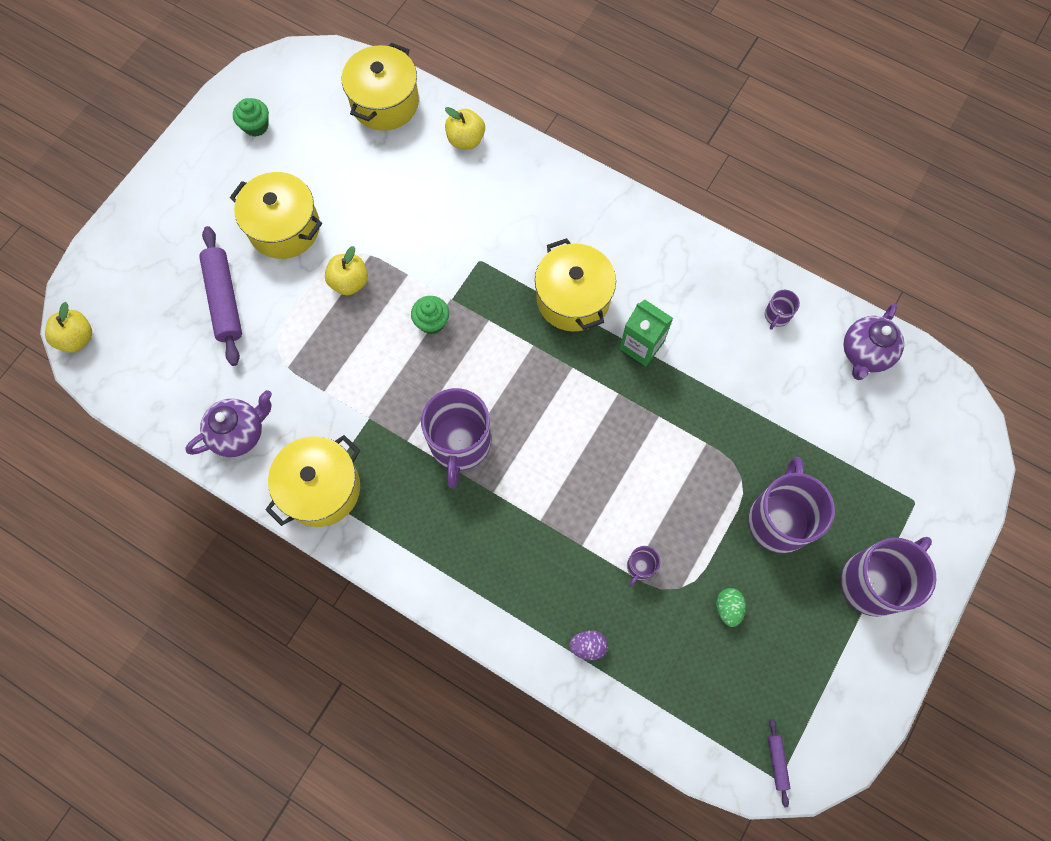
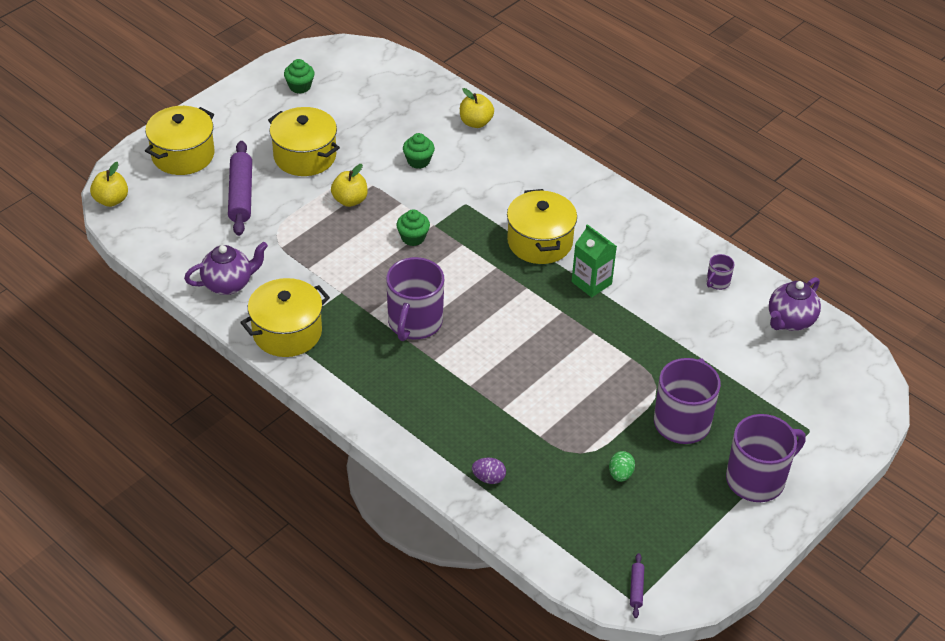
camera: 10 degrees right, 25 degrees down
(385, 102) = (413, 88): yellow pot -> yellow pot (183, 155)
(414, 209) = (418, 161): none -> green cupcake
(640, 567) = (549, 432): purple mug -> none

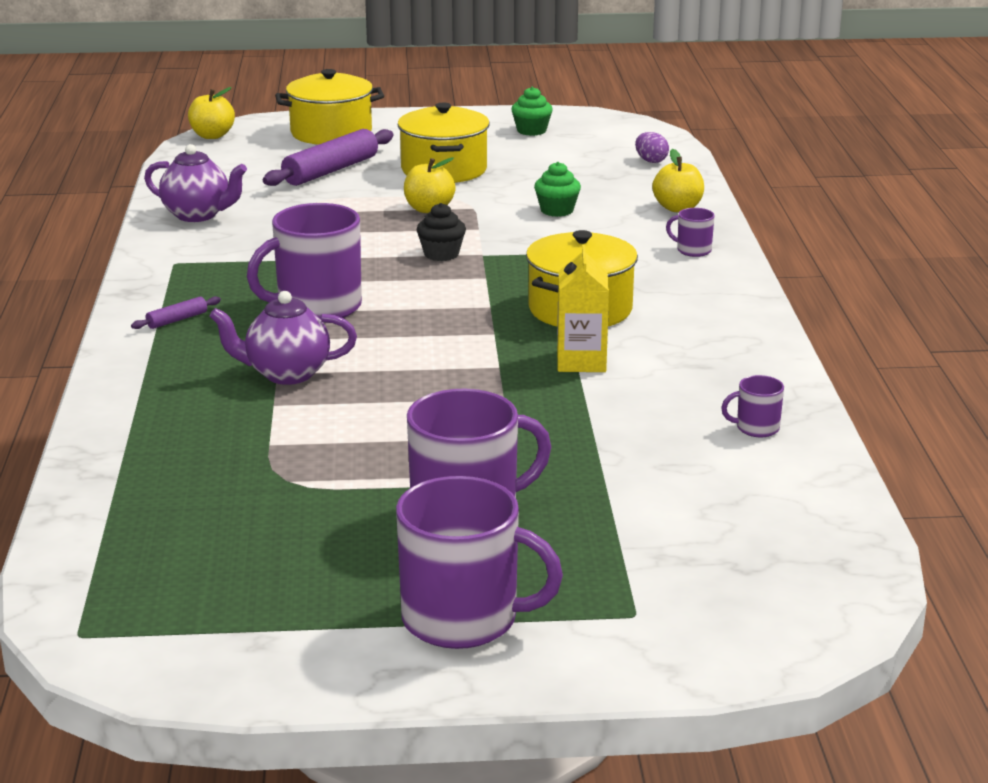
camera: 45 degrees right, 20 degrees down
(287, 332) = (181, 263): yellow pot -> none
(413, 238) = (441, 254): green cupcake -> black cupcake
(488, 478) = (145, 447): purple egg -> purple egg (651, 161)
(529, 158) = (693, 250): none -> purple mug
(591, 283) = (581, 361): green carton -> yellow carton
(620, 474) = (295, 521): green egg -> none
(636, 588) = (104, 626): purple rolling pin -> purple rolling pin (177, 320)
(790, 321) = (802, 504): purple teapot -> purple teapot (286, 374)

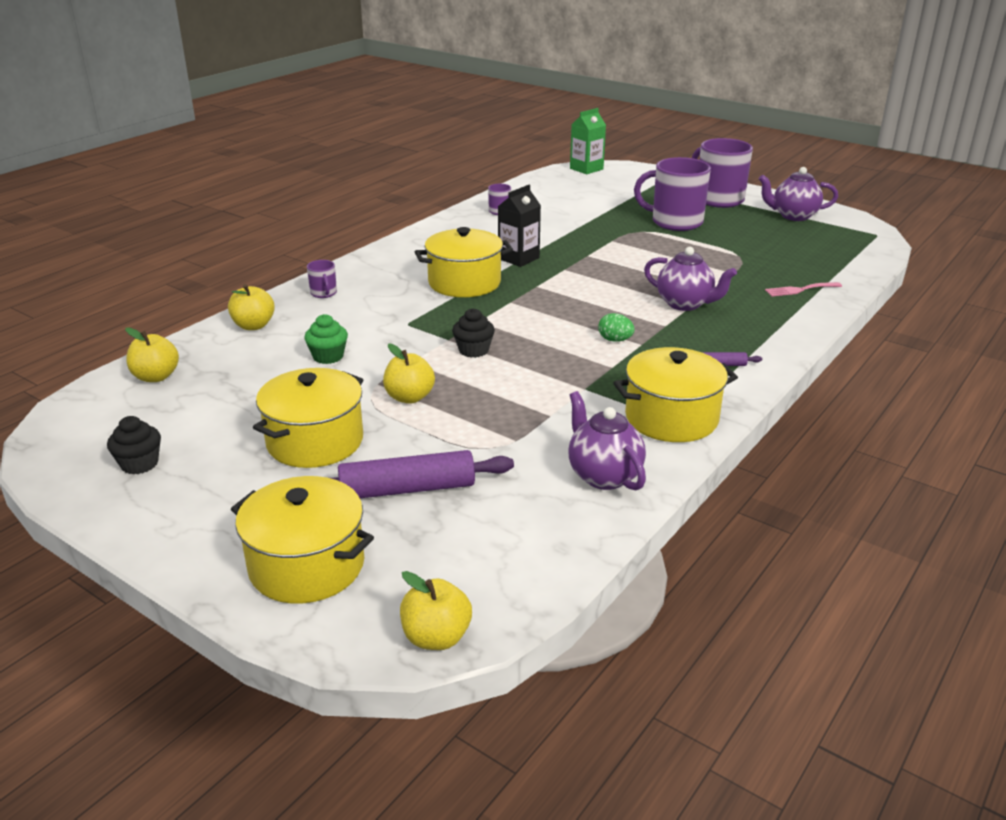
camera: 140 degrees left, 5 degrees up
(150, 450) = (800, 290): none -> pink fork
(182, 263) = (671, 418): none -> yellow pot
(274, 627) = (793, 216): none -> purple teapot
(317, 307) = (615, 340): purple mug -> green egg
(531, 131) = (139, 464): green cupcake -> black cupcake
(581, 361) = (518, 258): yellow carton -> black carton
(651, 161) = (156, 377): purple egg -> yellow apple
(833, 607) = (586, 169): none -> green carton

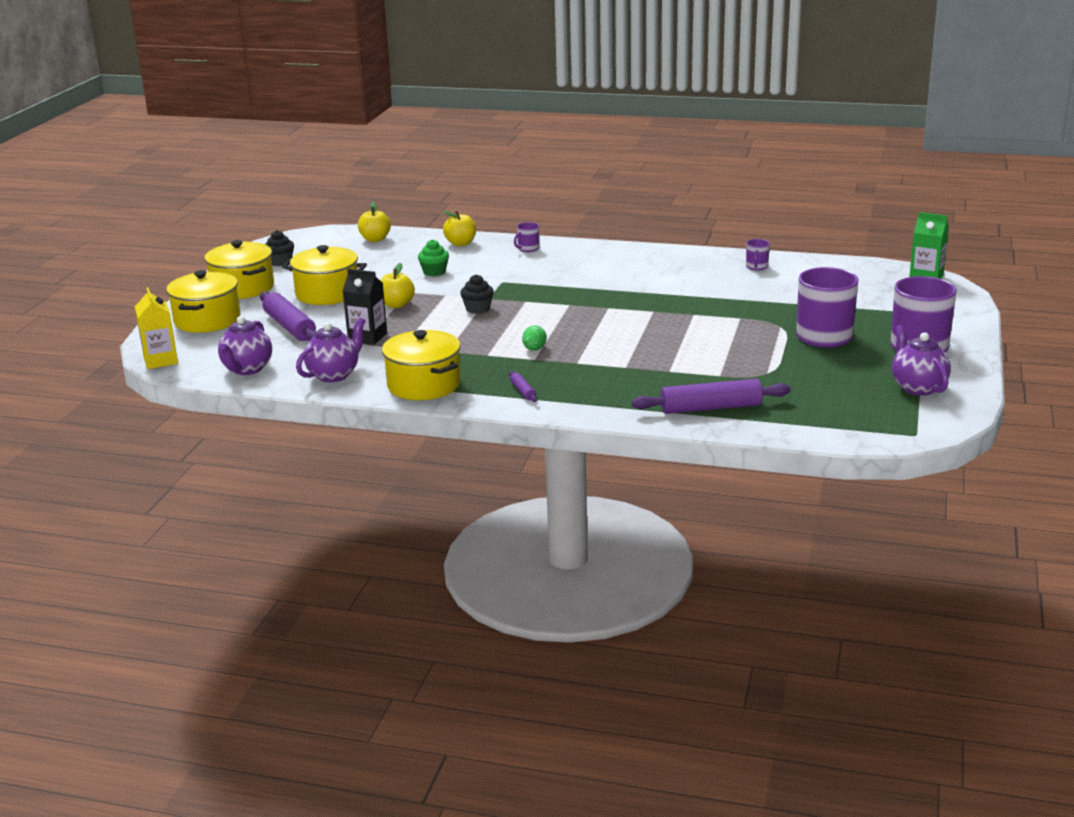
camera: 70 degrees right, 5 degrees down
(436, 637) = (160, 360): yellow apple -> yellow carton
(464, 283) = (589, 284): yellow pot -> yellow pot (243, 288)
(518, 258) = (658, 292): black carton -> black carton (367, 337)
(685, 304) = (628, 365): purple teapot -> purple teapot (247, 369)
(800, 290) = (711, 408): pink fork -> purple rolling pin

